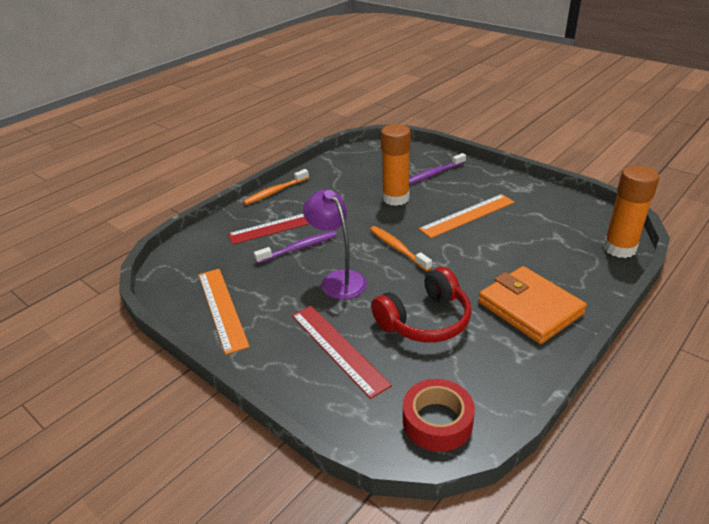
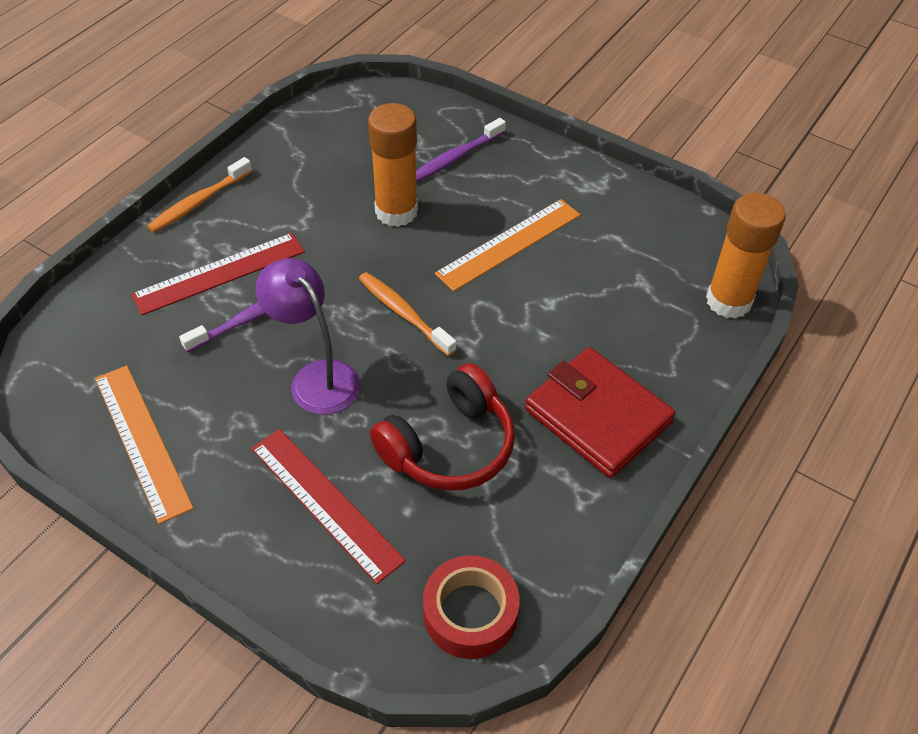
camera: 10 degrees left, 15 degrees up
(530, 308) = (597, 416): orange wallet -> red wallet

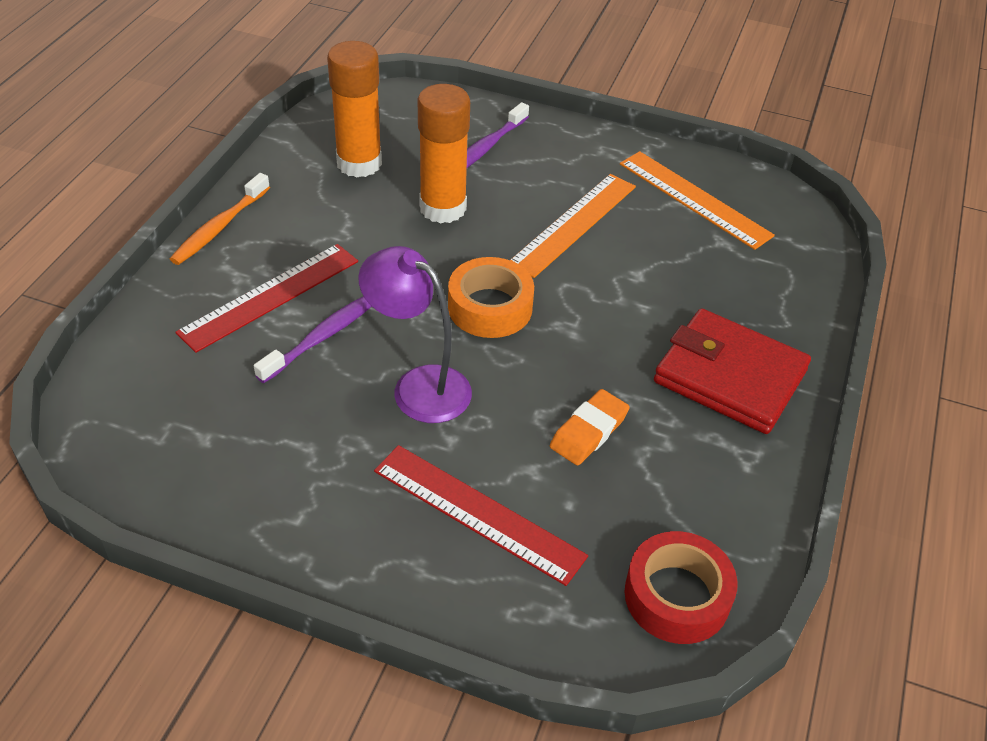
camera: 15 degrees left, 5 degrees down
(142, 441) = (244, 485): orange ruler -> orange ruler (694, 199)
(404, 313) = (490, 307): orange toothbrush -> orange tape
(449, 446) = (589, 431): red headphones -> orange eraser
(728, 301) = (813, 247): orange glue stick -> orange glue stick (359, 163)

